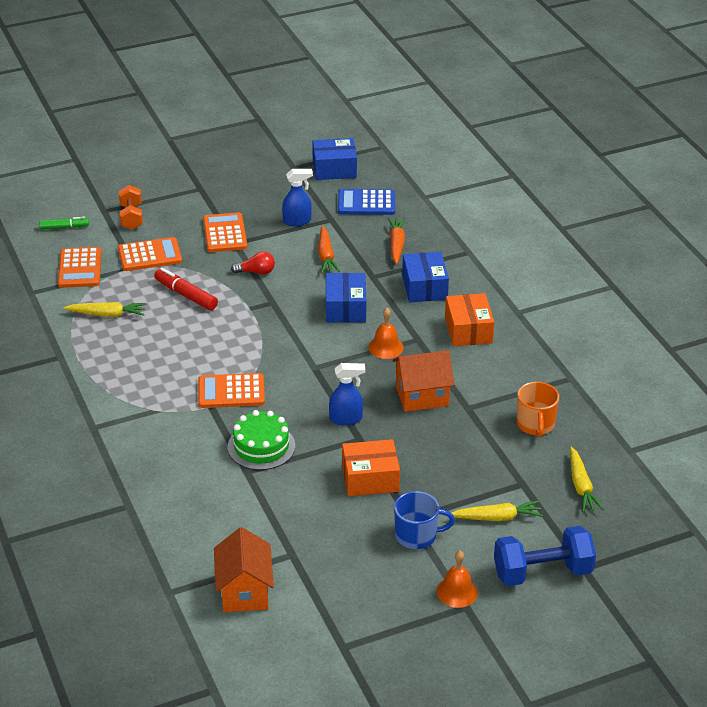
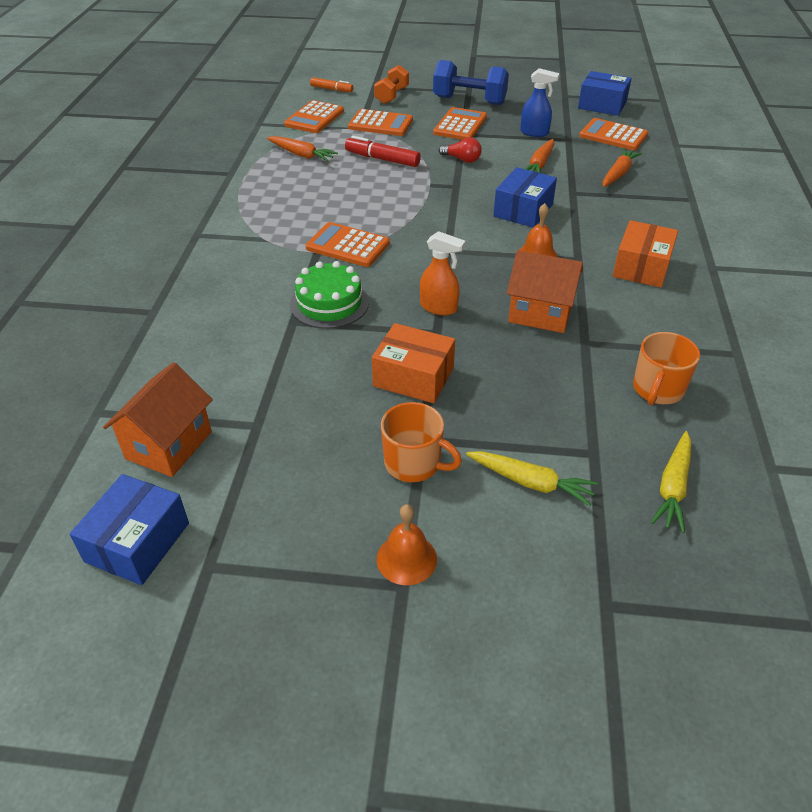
camera: 30 degrees right, 5 degrees up
(64, 227) = (331, 89): green marker -> orange marker
(107, 314) = (302, 155): yellow carrot -> orange carrot
(186, 295) = (382, 159): red marker -> red marker turned 45 degrees counterclockwise
(346, 419) = (439, 308): blue spray bottle -> orange spray bottle
(366, 203) = (613, 135): blue calculator -> orange calculator
(417, 535) = (414, 463): blue mug -> orange mug
(424, 287) = (620, 216): blue box -> blue box (137, 542)
(542, 572) = (541, 584): blue dumbbell -> blue dumbbell (469, 101)

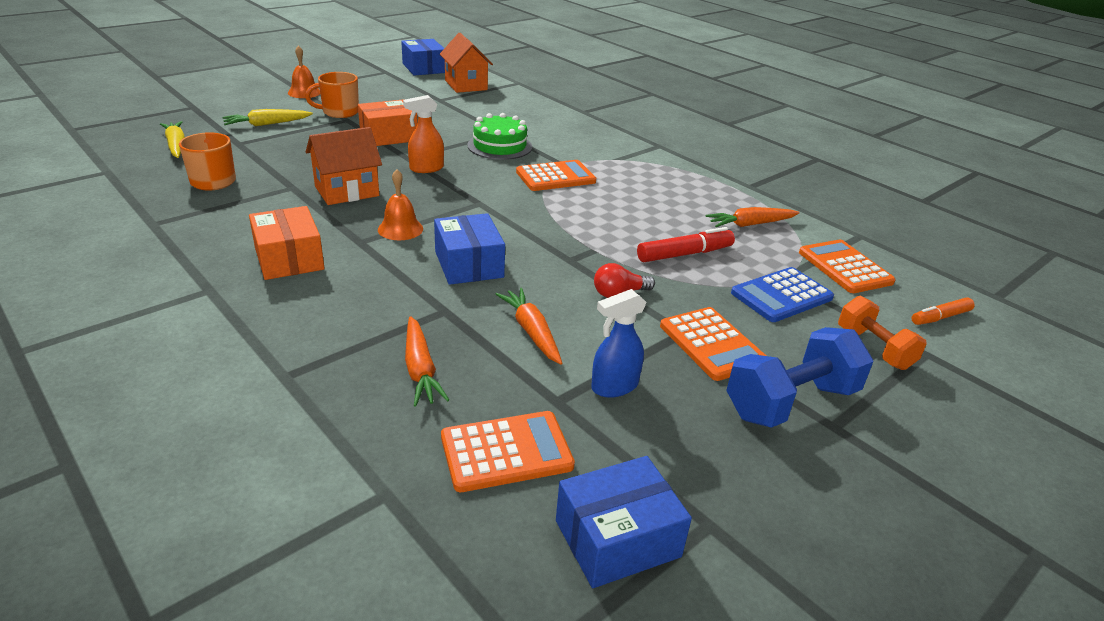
camera: 130 degrees right, 10 degrees down
(380, 124) = (781, 296): orange calculator -> blue calculator

